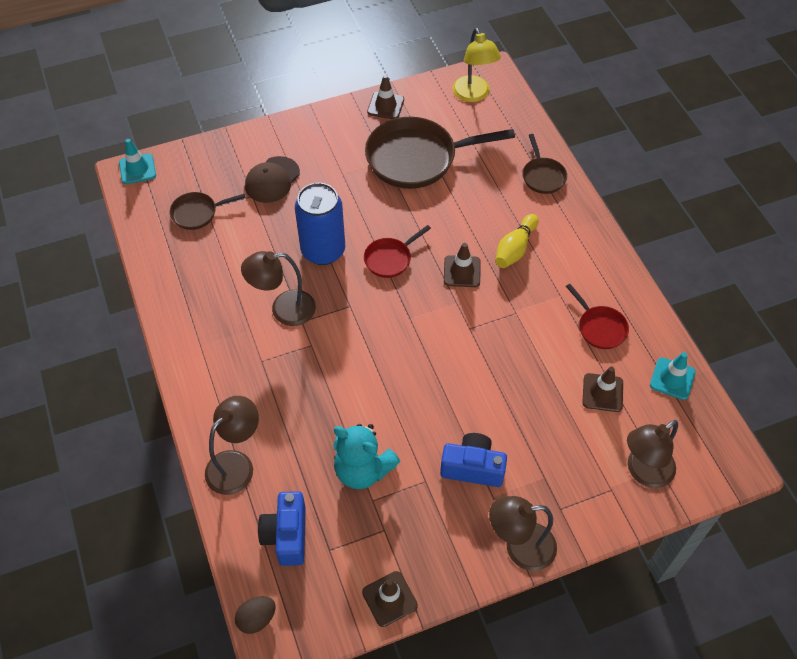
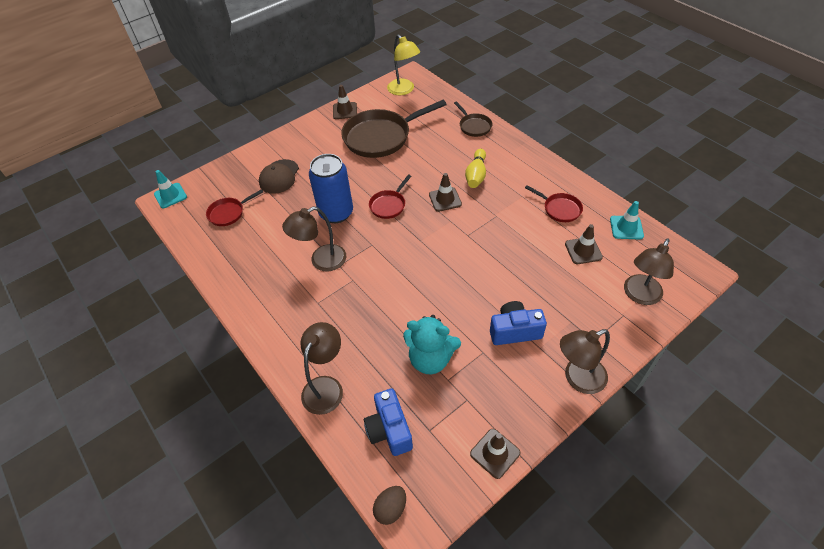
camera: 15 degrees left, 5 degrees down
(197, 213) = (228, 213): brown pan -> red pan

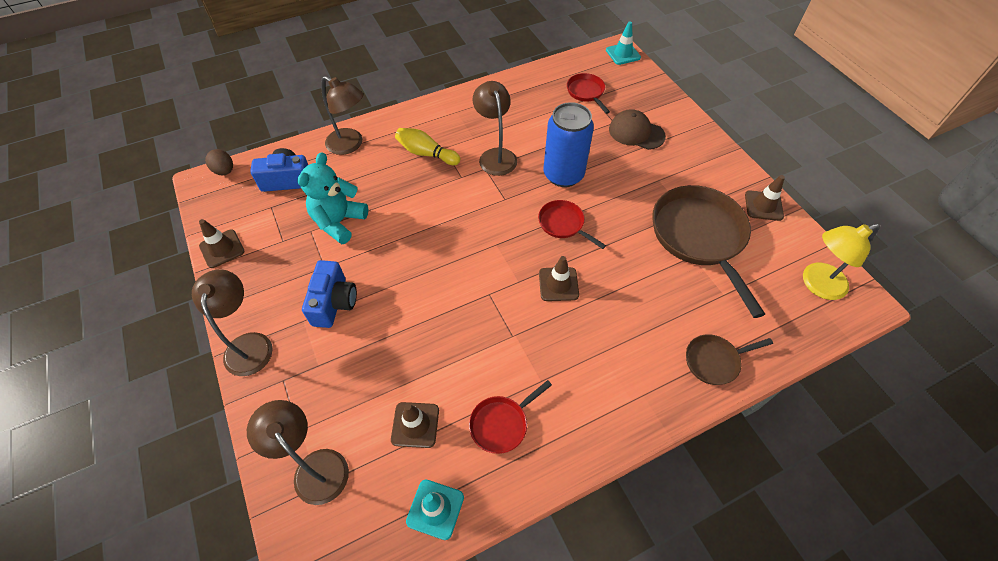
camera: 100 degrees right, 5 degrees up
(476, 175) = (598, 333): yellow bowling pin -> yellow bowling pin (426, 153)

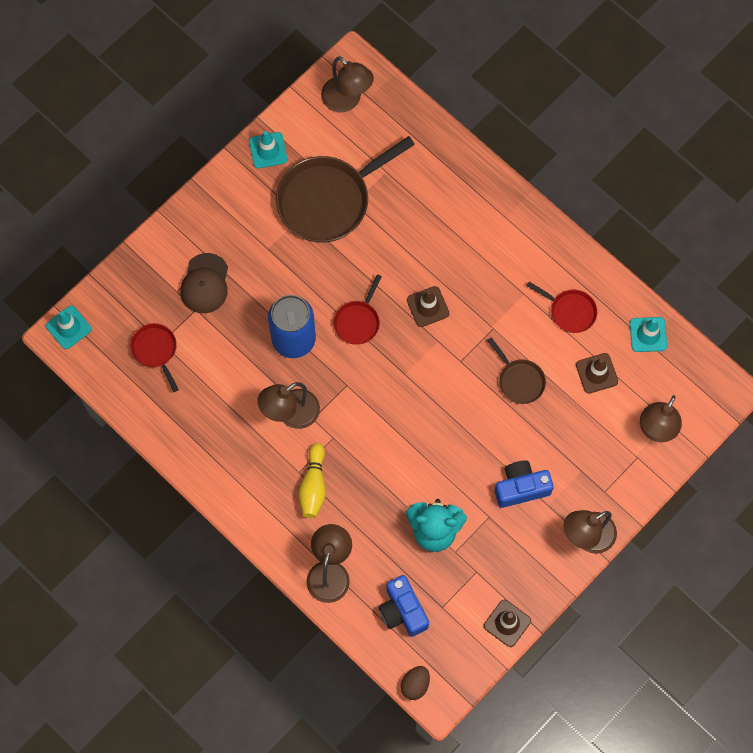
camera: 110 degrees left, 15 degrees up
(586, 92) = (155, 350): red pan -> red pan turned 105 degrees clockwise
(714, 361) = (454, 170): brown pan -> brown pan (519, 380)
(763, 206) = (268, 150): brown traffic cone -> turquoise traffic cone
(816, 284) = (347, 101): yellow lamp -> brown lamp

